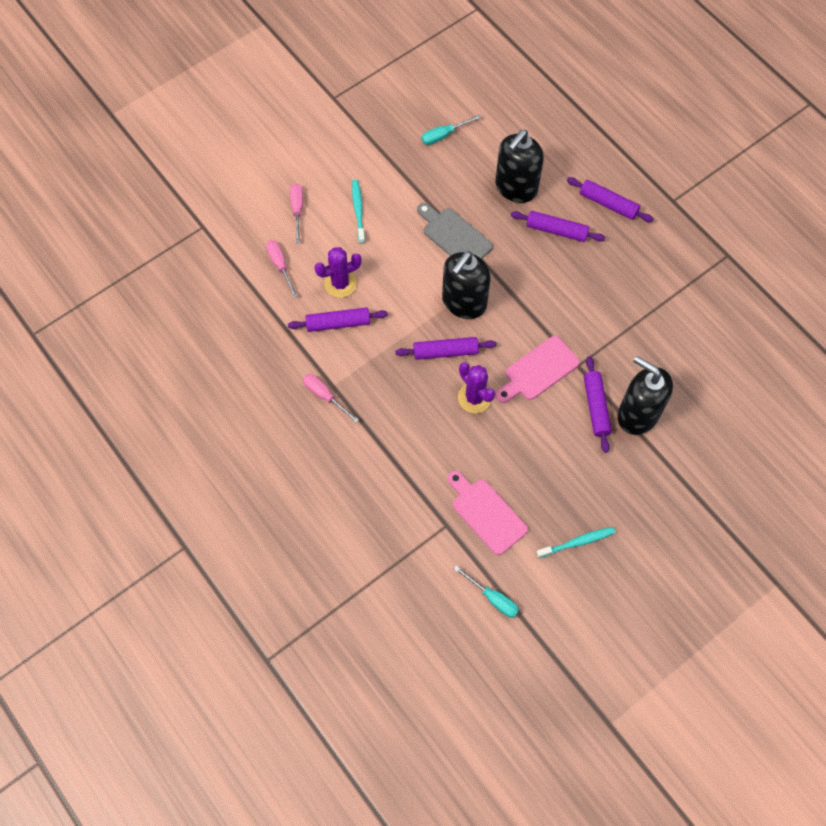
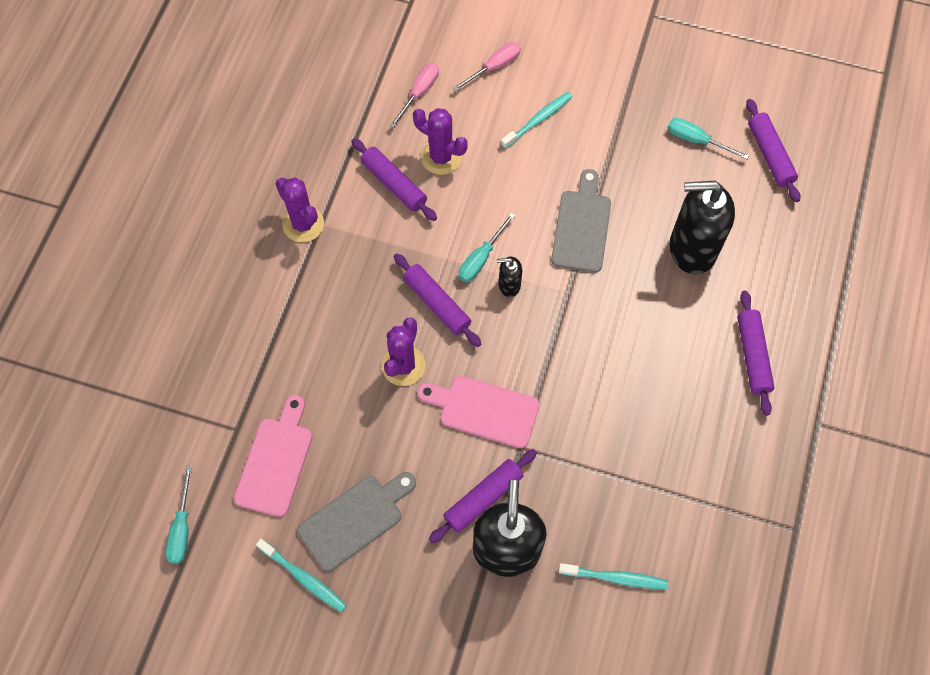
camera: 55 degrees right, 0 degrees up
(325, 396) = (303, 224): pink screwdriver -> purple cactus
(433, 306) = (481, 258): none -> turquoise screwdriver
(464, 302) = (509, 285): black soap dispenser -> black soap dispenser, size x0.45
(556, 230) = (673, 322): purple rolling pin -> purple rolling pin (770, 155)
(559, 489) = (355, 519): none -> grey cutting board
(694, 367) = (615, 578): none -> turquoise toothbrush

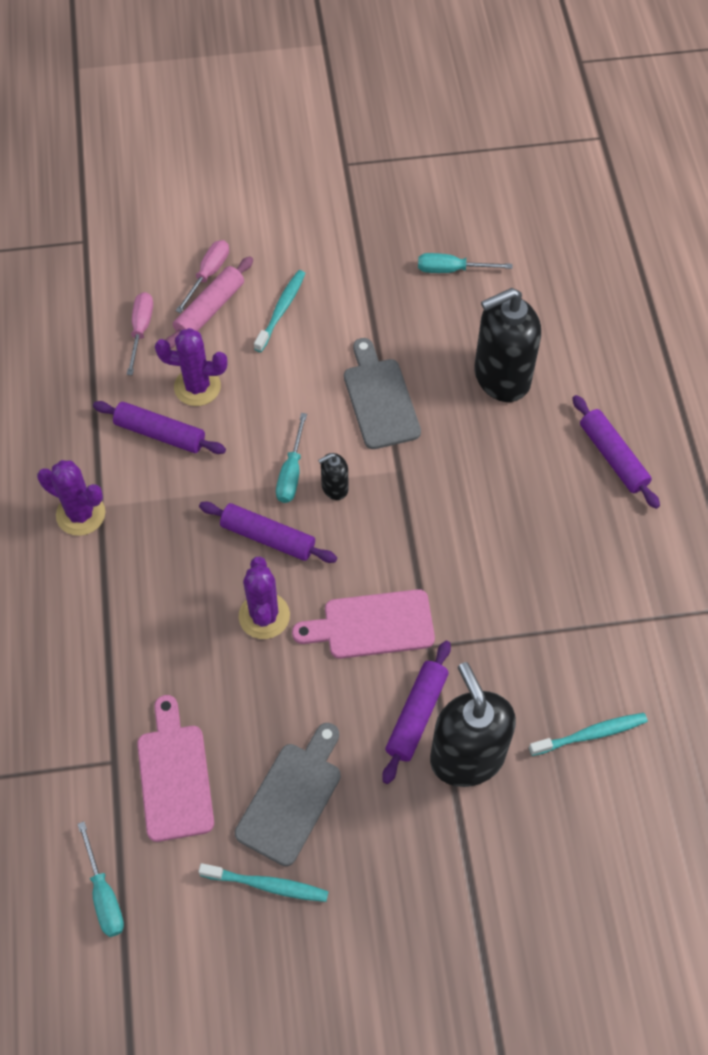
camera: 25 degrees left, 5 degrees down
(481, 97) = (210, 309): none -> pink rolling pin
(770, 155) = (531, 256): purple rolling pin -> none

